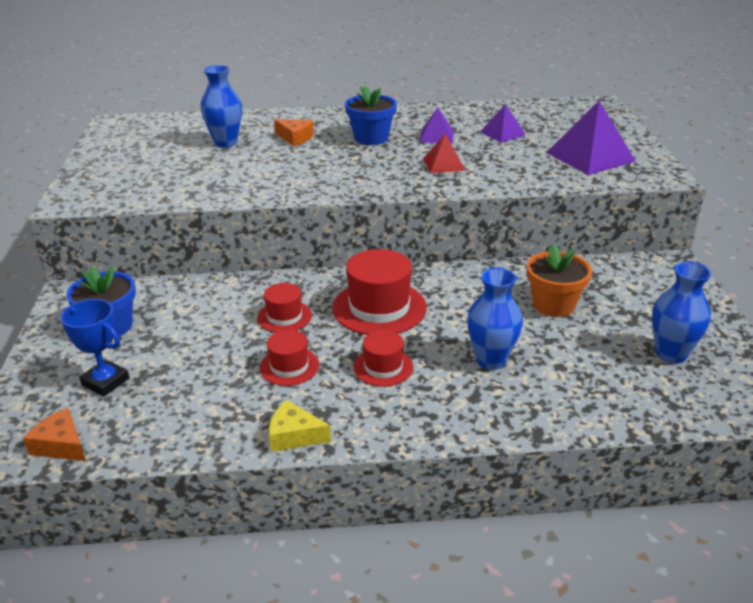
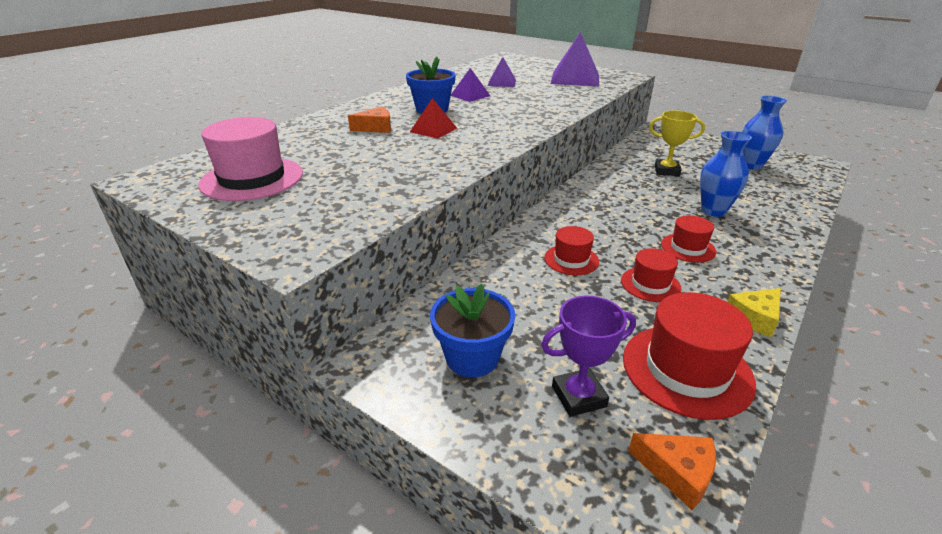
camera: 50 degrees left, 0 degrees up
(61, 445) = (677, 472): orange cheese -> orange cheese turned 135 degrees counterclockwise
(105, 382) = (579, 396): blue trophy -> purple trophy
(152, 145) = (252, 179): none -> pink hat
(225, 143) = (324, 151): blue vase -> none
(379, 308) = (604, 220): red hat -> red hat (686, 370)
(444, 164) = (518, 107): red pyramid -> red pyramid (433, 130)
(553, 305) = (666, 171): orange flower pot -> yellow trophy

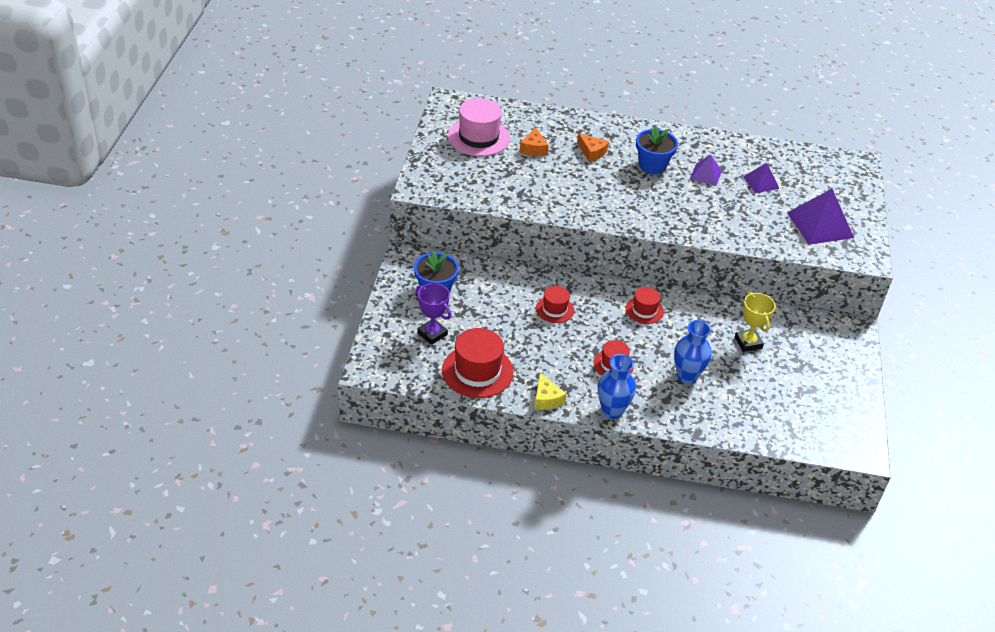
camera: 60 degrees right, 10 degrees up
(433, 130) = (611, 180): red pyramid -> none
(650, 284) = (551, 349): red hat -> red hat (644, 310)
(677, 472) = (406, 372): orange cheese -> orange cheese (533, 148)
(751, 165) = (812, 400): blue vase -> blue vase (612, 411)
(755, 318) = (546, 399): yellow cheese -> yellow cheese turned 135 degrees counterclockwise

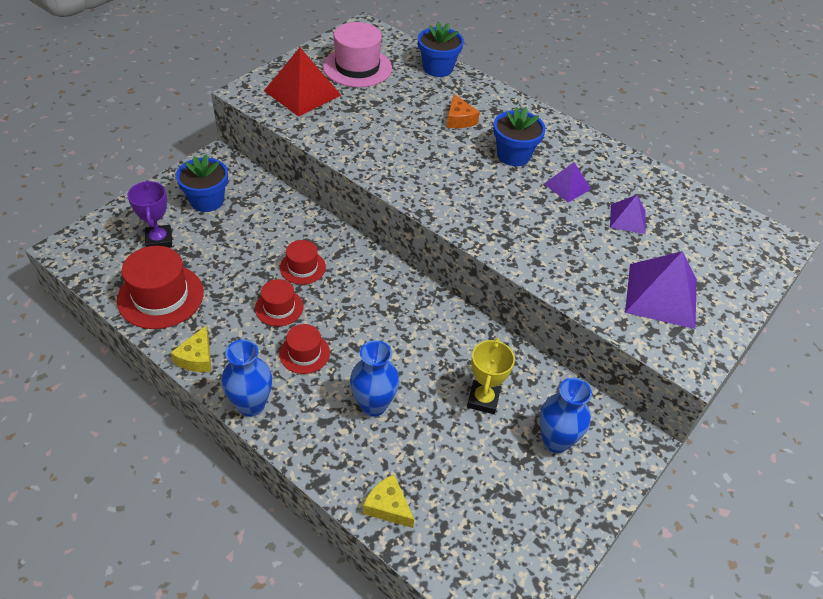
camera: 30 degrees right, 5 degrees up
(460, 174) = (302, 93): none -> red pyramid
(533, 148) = (401, 95): orange cheese -> none
(537, 116) = (438, 68): none -> blue flower pot
(644, 310) = (396, 309): red hat -> red hat (279, 307)
(749, 428) = (388, 506): none -> yellow cheese
(809, 347) = (555, 441): none -> blue vase

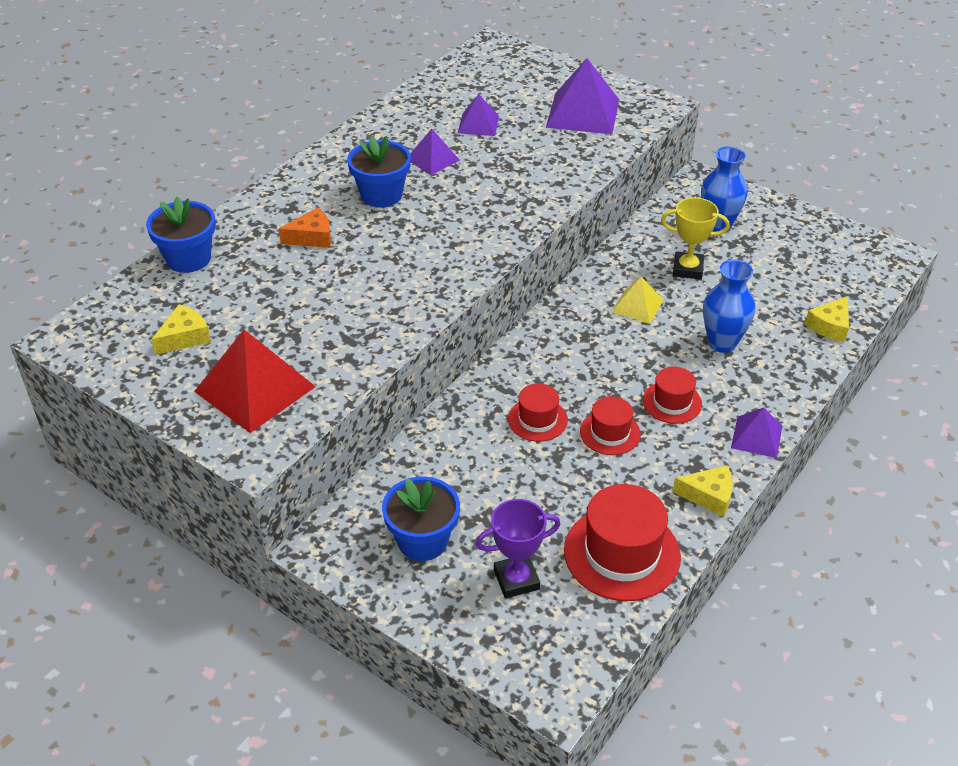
camera: 90 degrees left, 5 degrees down
(251, 405) = (756, 437): blue vase -> purple pyramid
(357, 67) = (185, 337): pink hat -> yellow cheese
(431, 351) = (637, 305): none -> yellow pyramid

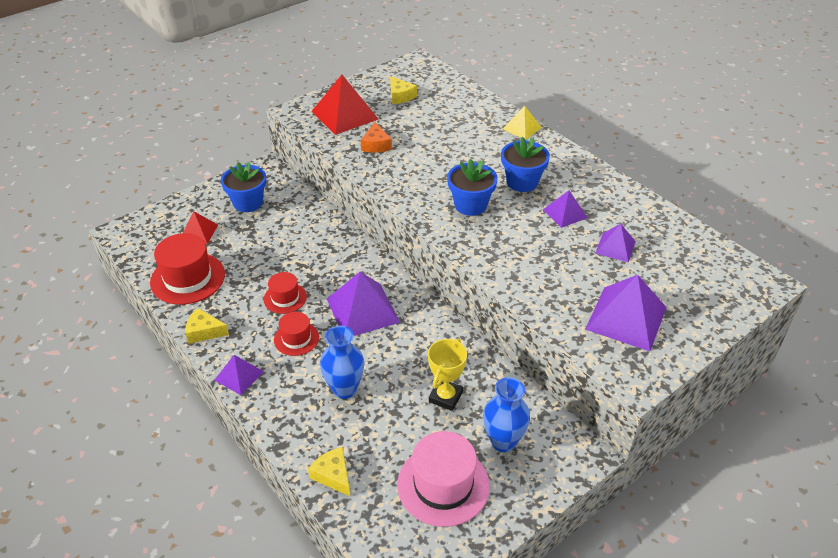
camera: 105 degrees right, 0 degrees up
(188, 258) = (474, 101): blue flower pot -> blue flower pot (470, 205)
(312, 237) = (480, 147): orange cheese -> orange cheese (376, 145)
(516, 579) = (199, 232): purple trophy -> red pyramid
(537, 419) = (315, 266): red hat -> none
(596, 355) = (363, 310): none -> purple pyramid
(637, 305) = (409, 349): yellow pyramid -> yellow pyramid (522, 128)
(709, 496) = (204, 331): yellow cheese -> yellow cheese turned 75 degrees clockwise
(789, 254) = (443, 485): none -> pink hat

